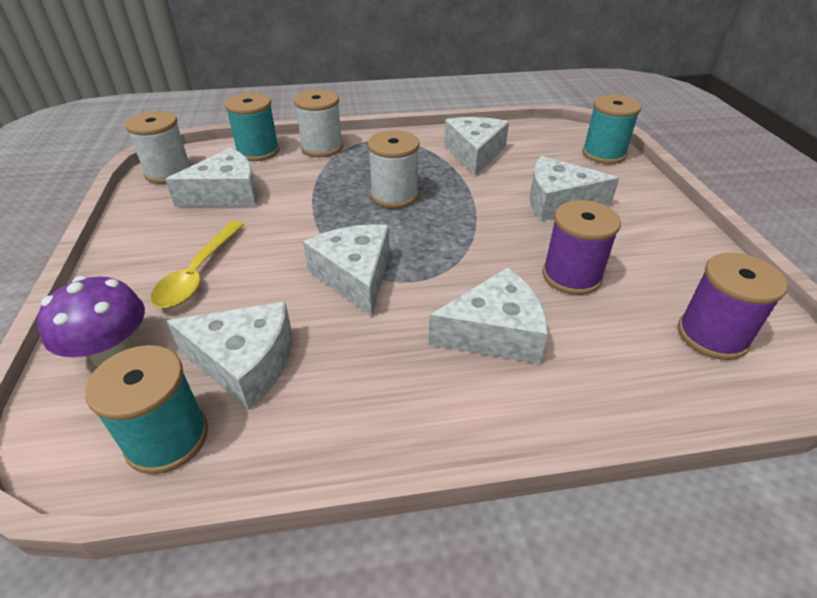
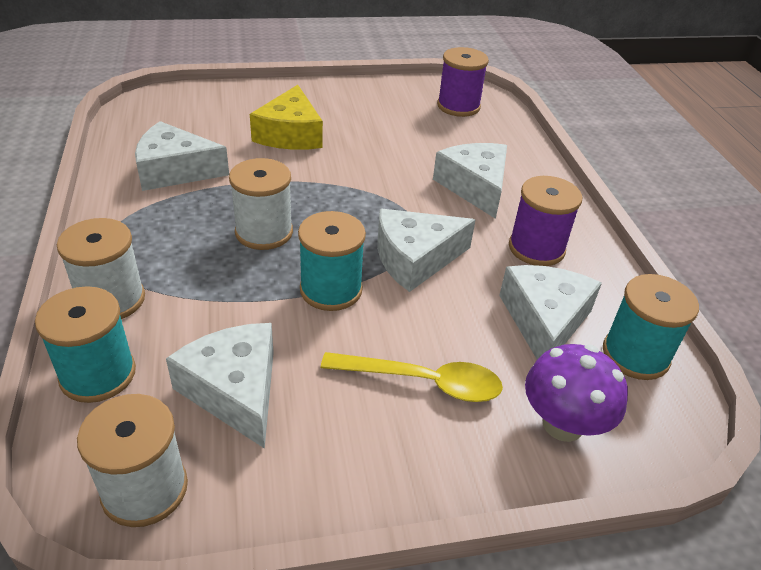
camera: 95 degrees left, 0 degrees up
(558, 202) = (290, 134): white cheese -> yellow cheese
(571, 276) = (402, 145): purple spool -> purple spool (536, 248)
(603, 154) = (201, 97): turquoise spool -> turquoise spool (331, 289)

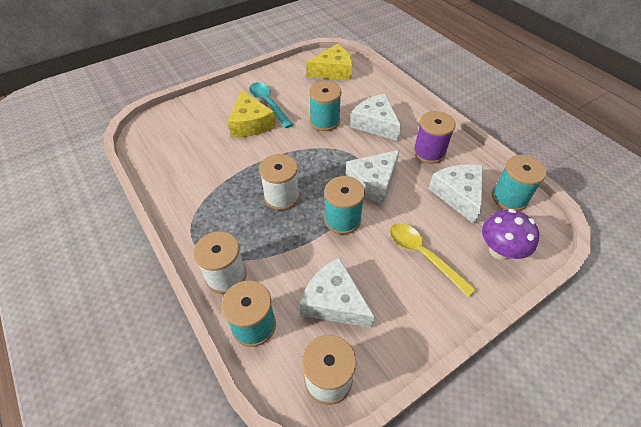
camera: 20 degrees left, 10 degrees up
(175, 170) = (199, 174): white cheese -> none
(333, 119) = (268, 104): none -> turquoise spoon
(399, 161) = (324, 121): none -> turquoise spool
(423, 382) = (423, 255): yellow spoon -> yellow spoon turned 120 degrees counterclockwise
(458, 106) = (333, 71): purple spool -> yellow cheese

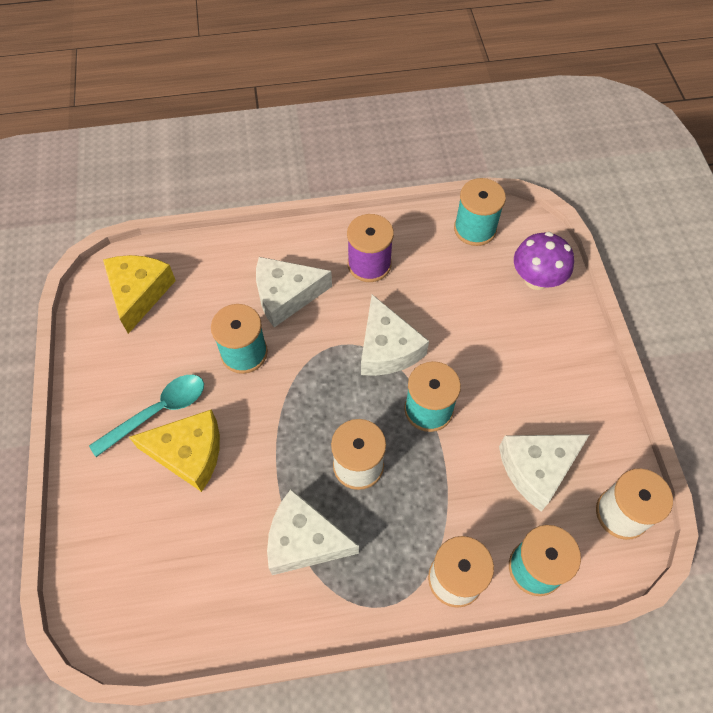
camera: 65 degrees left, 10 degrees up
(268, 104) = (158, 412): turquoise spoon -> turquoise spoon turned 150 degrees clockwise
(423, 255) = (513, 352): yellow spoon -> none
(458, 195) = (449, 273): white cheese -> white cheese (304, 540)

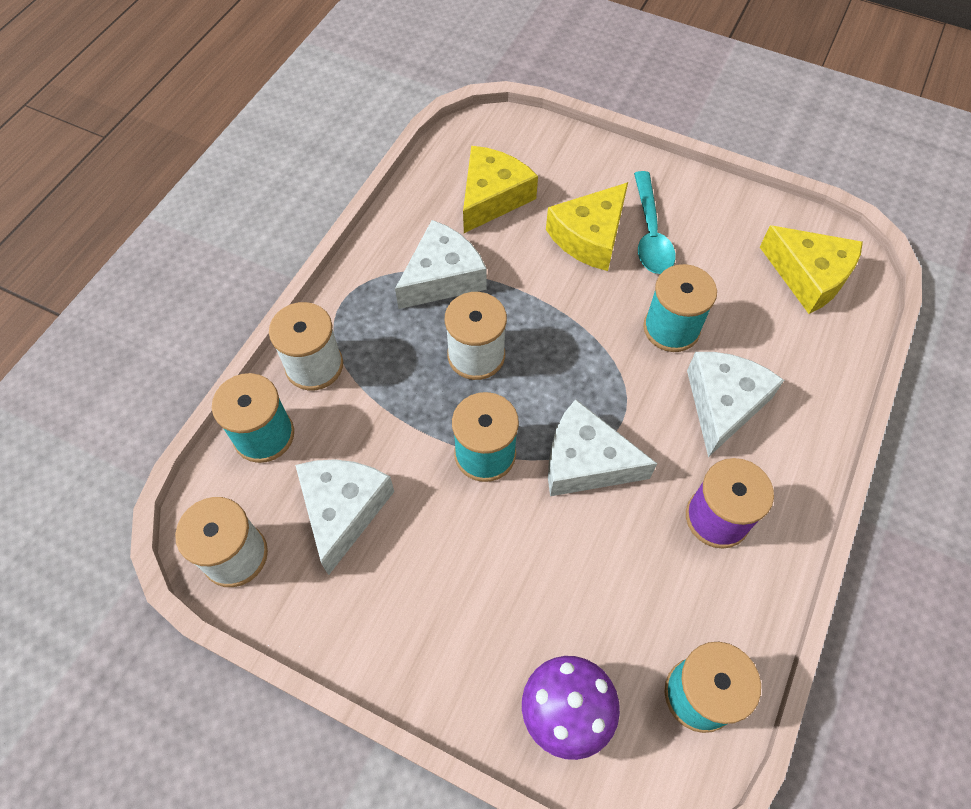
camera: 125 degrees right, 0 degrees up
(190, 559) = (492, 197): none -> yellow cheese

